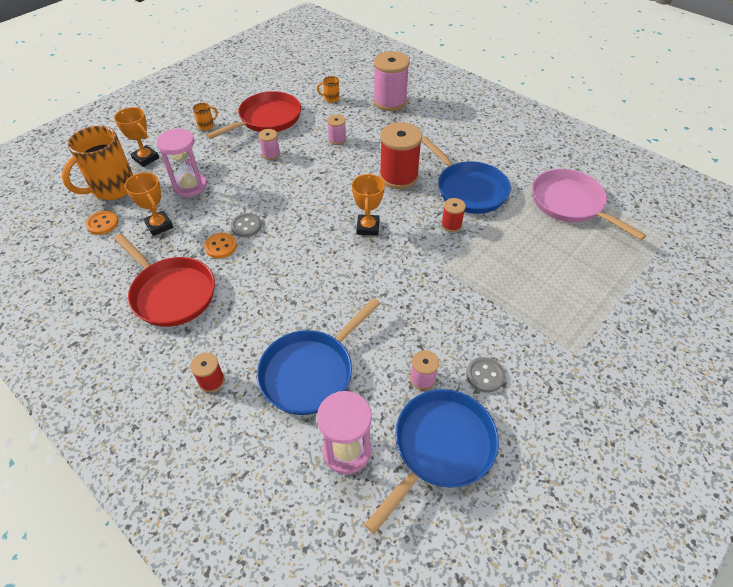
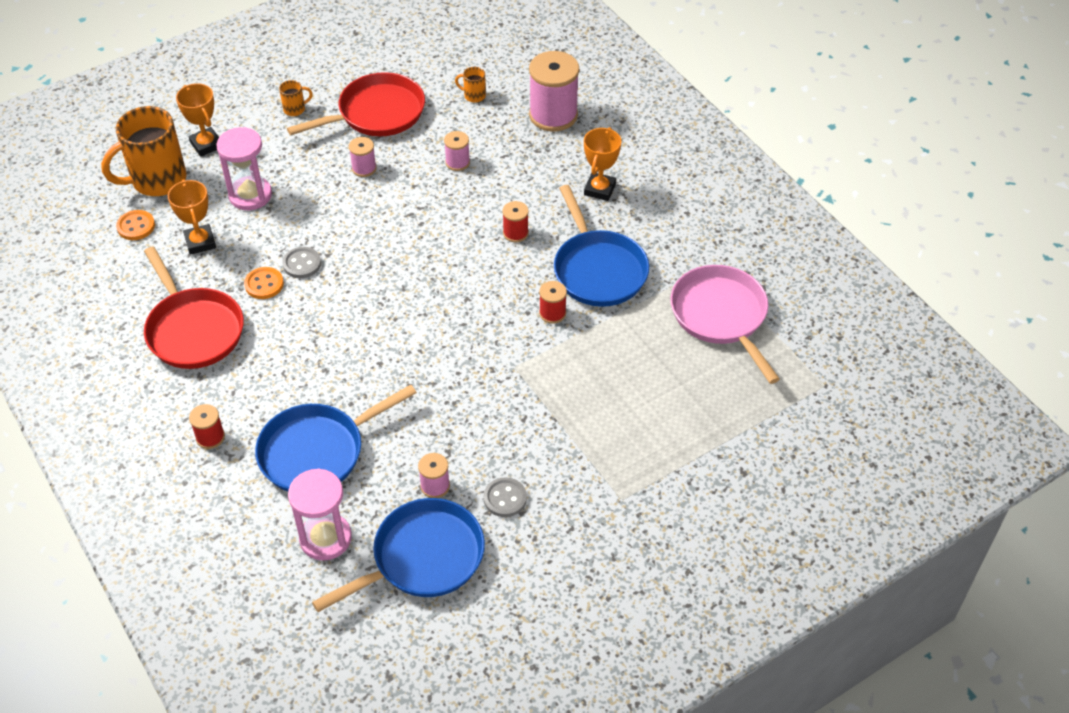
camera: 15 degrees right, 0 degrees up
(368, 227) = (447, 295): orange trophy -> orange trophy (600, 189)
(398, 176) = (515, 233): red spool -> red spool, size x0.49

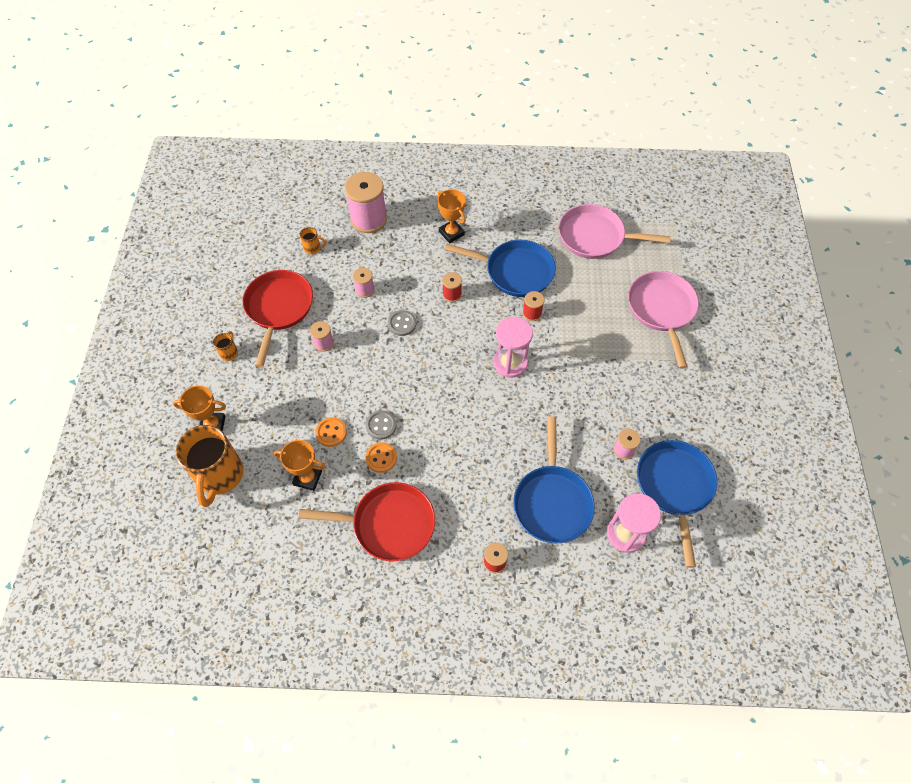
camera: 55 degrees left, 10 degrees up
(136, 226) = (255, 513): orange button -> orange button (331, 432)
(250, 195) = (289, 423): pink hourglass -> pink hourglass (510, 363)
(474, 96) = (313, 248): orange mug -> orange mug turned 135 degrees counterclockwise
(505, 498) = (657, 418): grey button -> grey button (402, 324)
(669, 432) = (661, 310): none -> pink pan

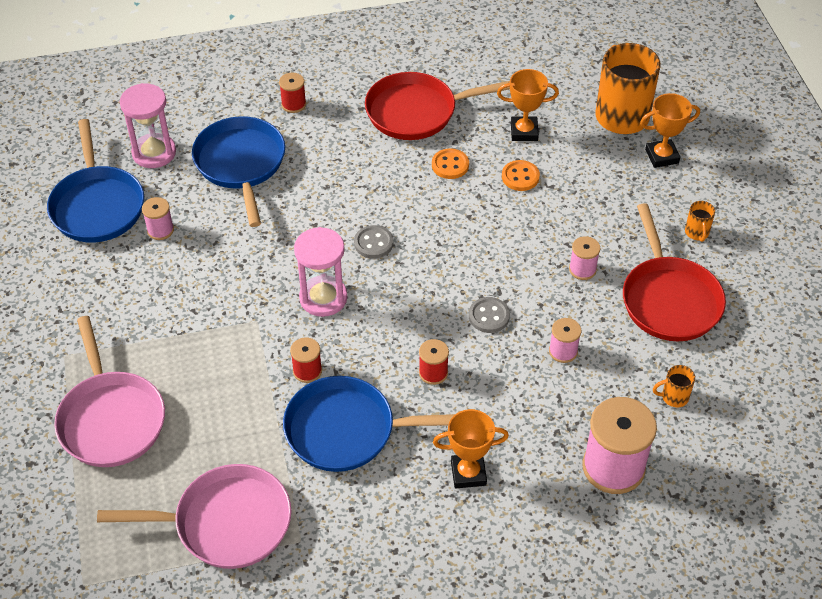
camera: 165 degrees right, 10 degrees down
(381, 425) = (464, 195): grey button -> grey button (373, 243)
(451, 233) = (468, 473): orange trophy -> orange trophy turned 45 degrees counterclockwise

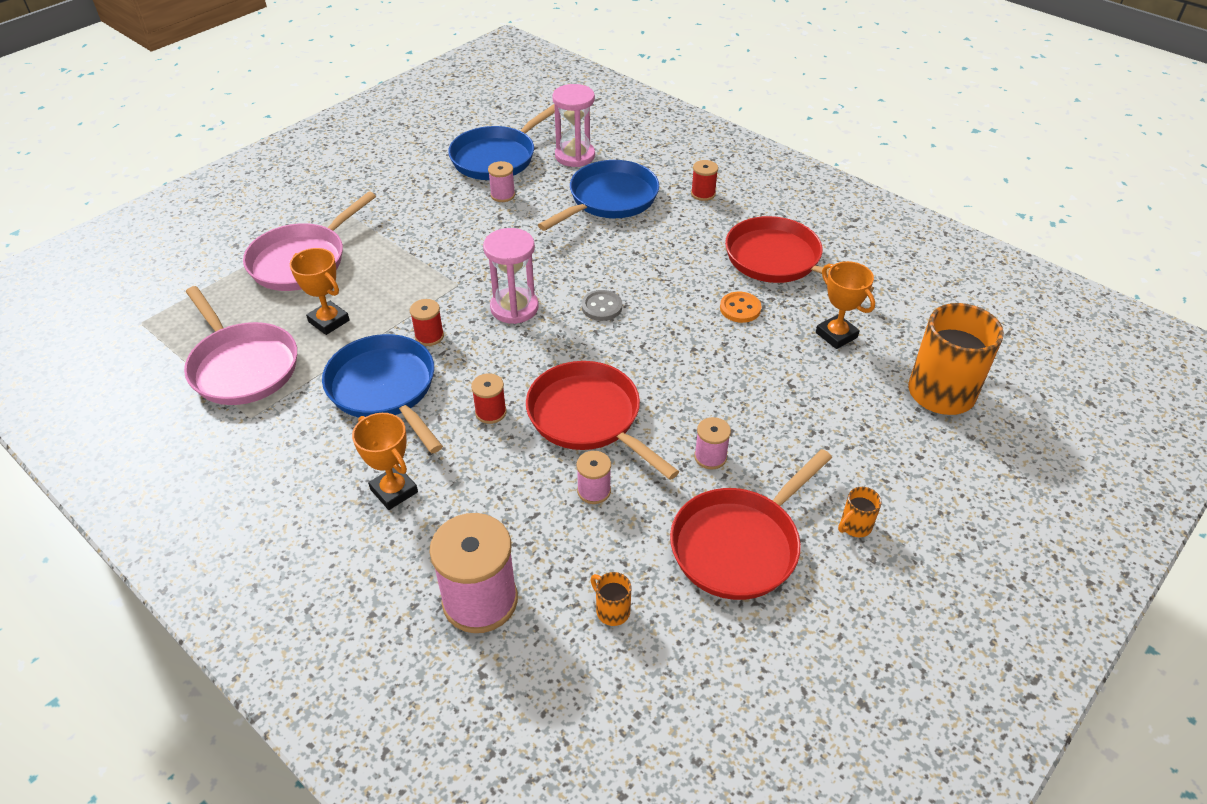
camera: 55 degrees right, 5 degrees down
(489, 316) = (588, 418): grey button -> red pan
(520, 177) = (778, 359): orange button -> none
(662, 156) = (926, 448): orange trophy -> orange trophy (329, 321)

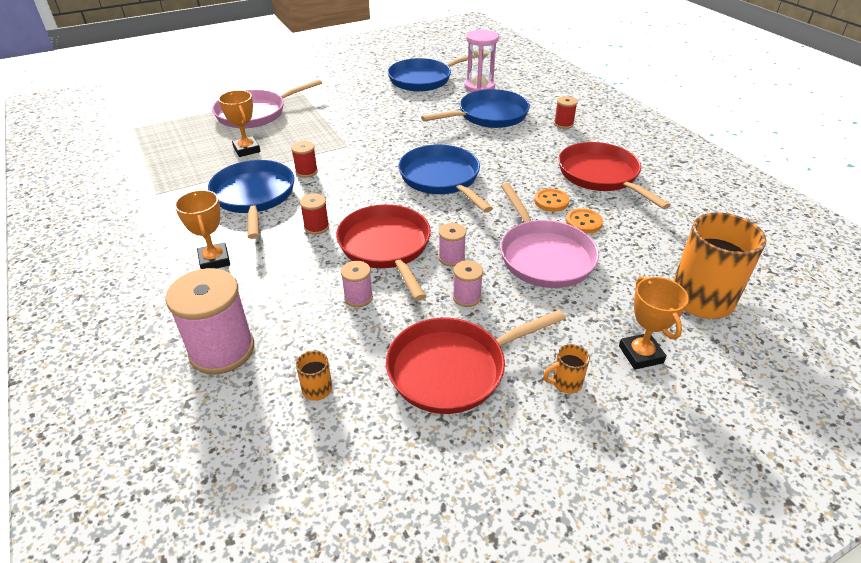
camera: 20 degrees right, 5 degrees down
(242, 366) = (174, 163): pink pan -> pink pan (543, 256)
(503, 195) = (413, 100): pink spool -> pink spool (451, 258)
(514, 308) = (377, 167): pink hourglass -> none
(601, 307) = (442, 179): grey button -> blue pan
(787, 328) = (583, 222): none -> orange button
(836, 335) = (624, 236): orange trophy -> orange trophy (640, 354)

